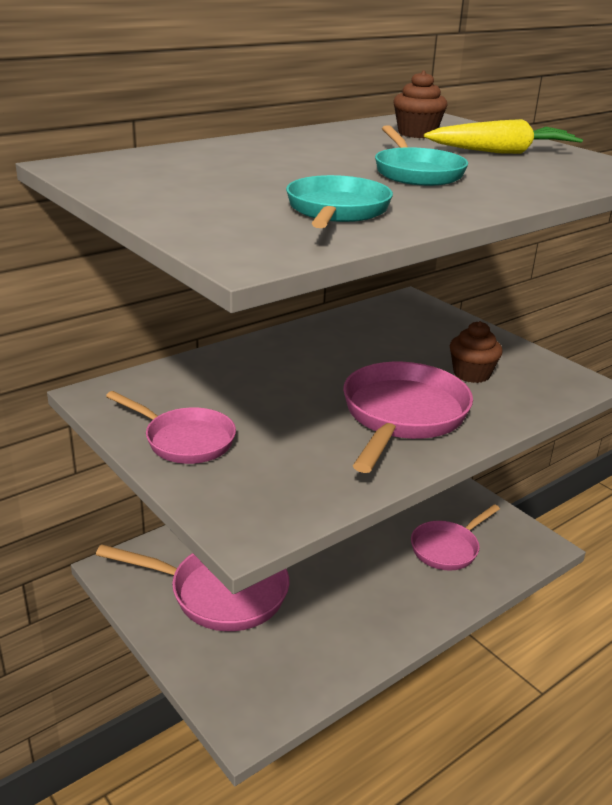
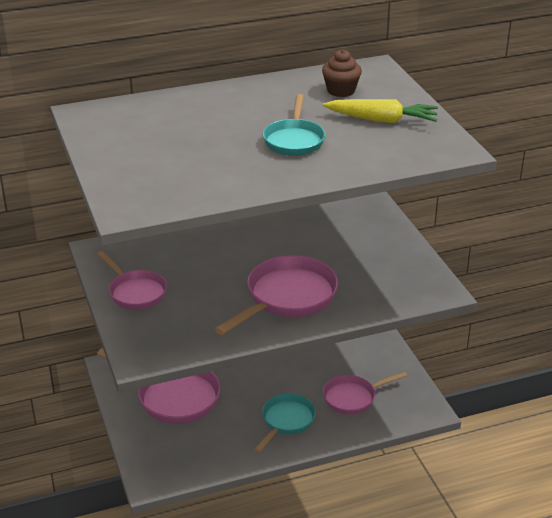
camera: 20 degrees right, 5 degrees up
(336, 211) = (206, 176): turquoise pan -> turquoise pan (286, 421)
(471, 374) = (363, 272): brown cupcake -> none

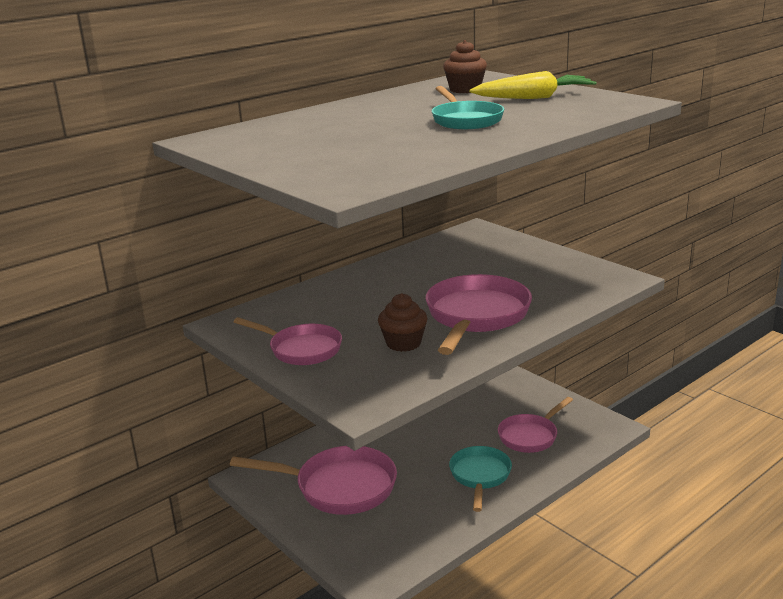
camera: 20 degrees left, 10 degrees down
(212, 308) = (403, 343): none -> brown cupcake

